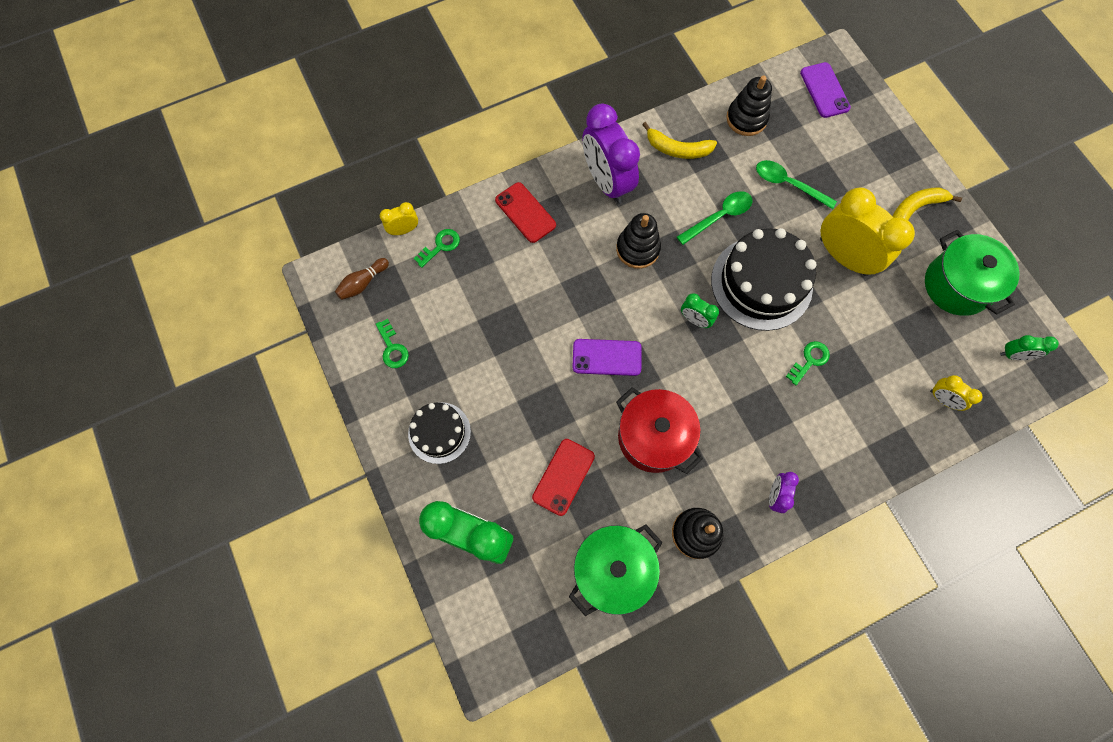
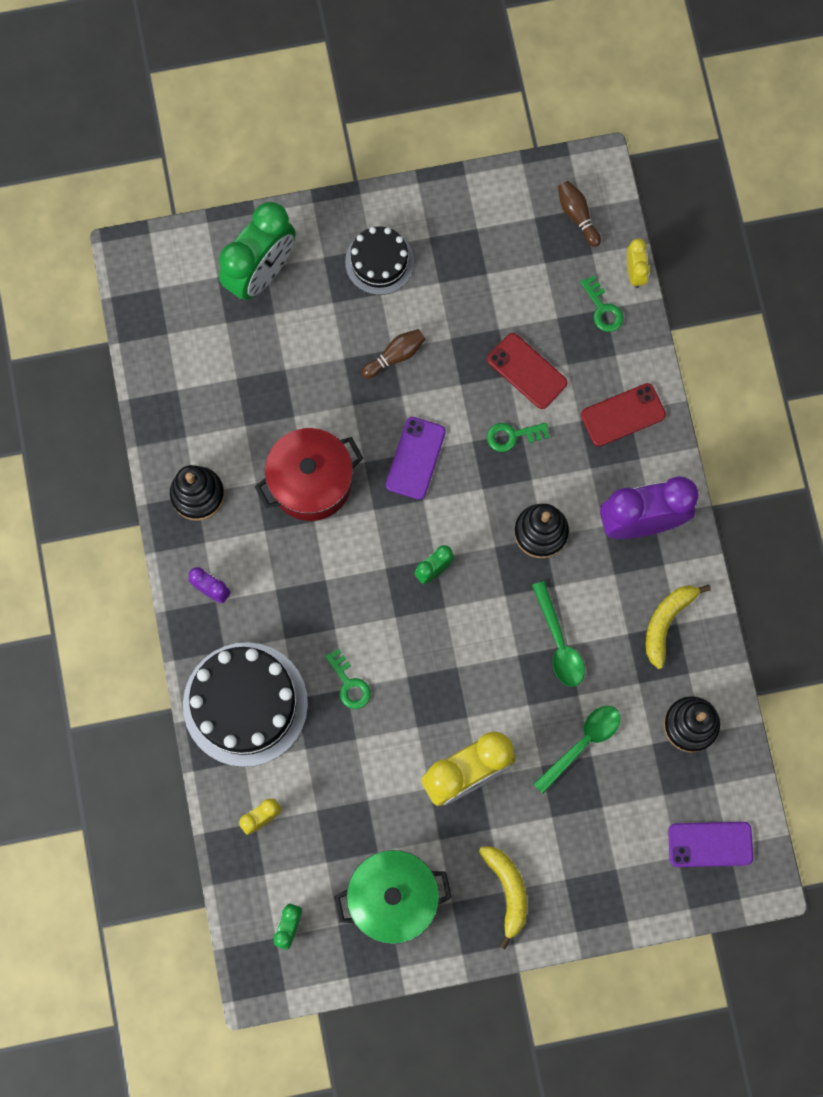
camera: 105 degrees right, 5 degrees up
(392, 348) = (489, 232): green key -> green key (512, 436)
(522, 397) = (395, 356): none -> brown bowling pin
(563, 477) = (295, 377): red phone -> red phone (527, 371)
(613, 569) = (187, 400): green pot -> none
(761, 283) = (459, 663): black cake -> black cake (245, 704)

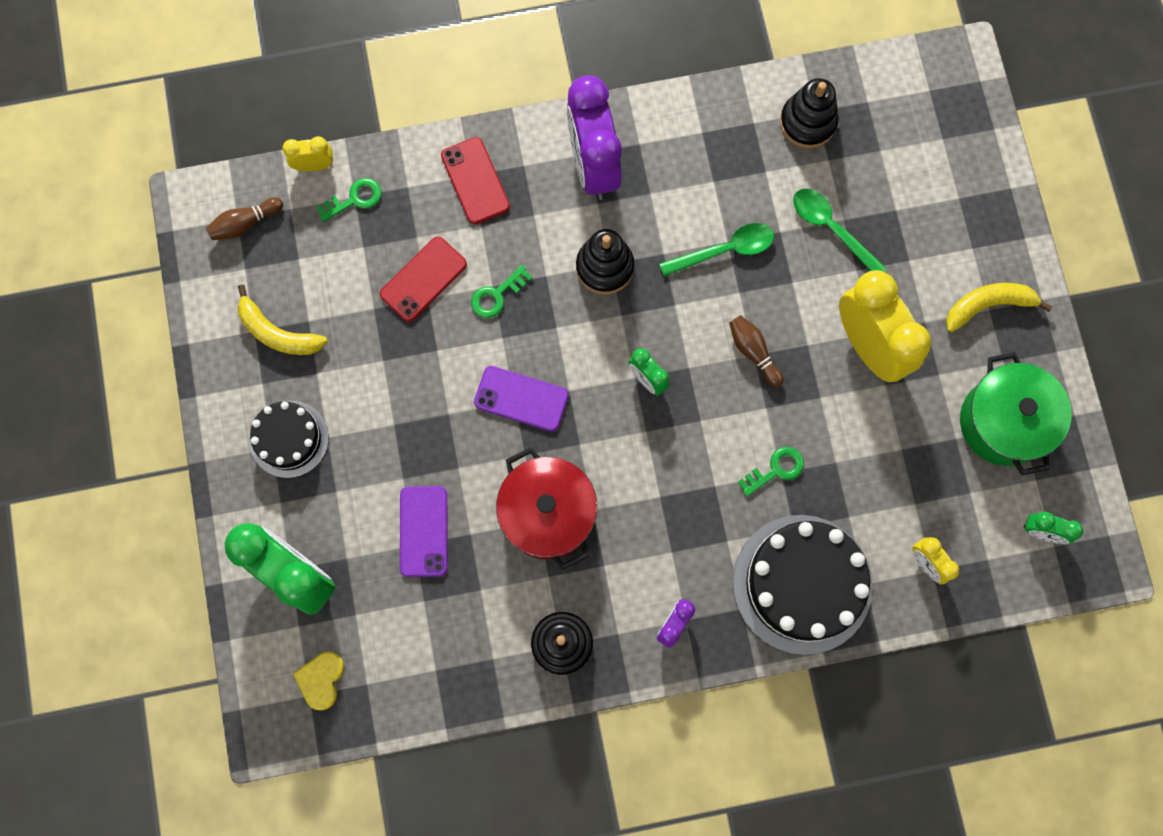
camera: 90 degrees left, 0 degrees up
(172, 297) = (321, 680): none -> yellow heart
(395, 356) = (402, 421): brown bowling pin -> brown bowling pin (753, 352)
(512, 436) = (497, 295): green key -> green key turned 60 degrees clockwise
(666, 622) = (700, 143): yellow banana -> yellow banana (277, 333)
(710, 844) = (928, 107): purple phone -> purple phone (424, 531)

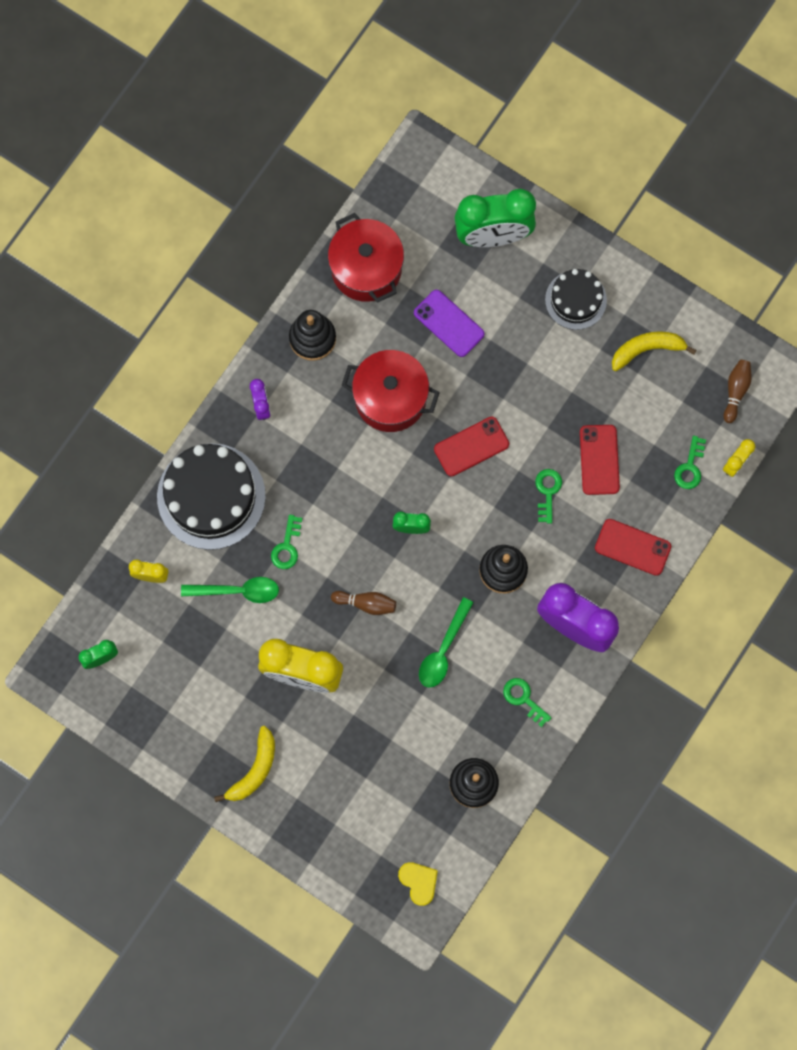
camera: 135 degrees right, 0 degrees up
(321, 680) = (421, 198): yellow heart -> yellow heart (419, 882)
(444, 661) = (366, 269): none -> red pot
(521, 399) = (471, 446): purple phone -> red phone
(697, 148) = (524, 699): none -> green key
(831, 228) = (394, 727): green spoon -> green spoon (238, 591)
(1003, 422) = (181, 703): green pot -> none

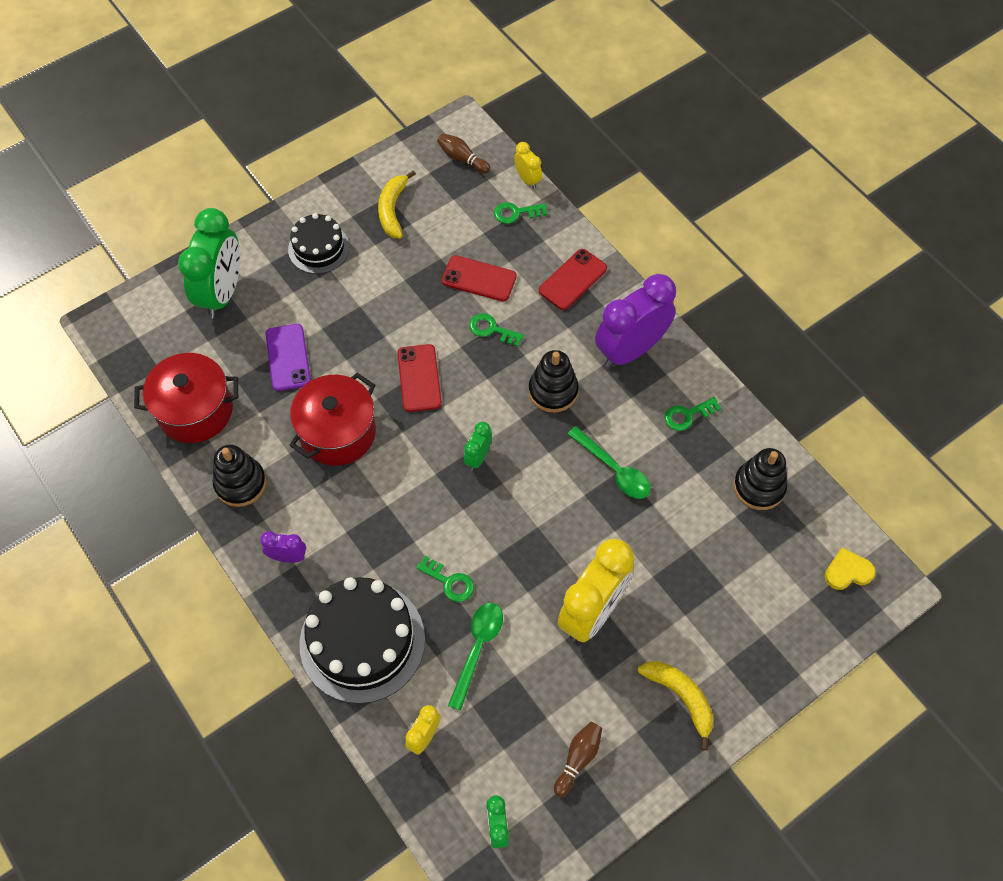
camera: 70 degrees left, 15 degrees down
(366, 603) = (540, 525): brown bowling pin -> brown bowling pin (578, 759)
(448, 323) = (288, 357): purple phone -> purple phone turned 75 degrees counterclockwise
(690, 467) = (516, 213): green key -> green key turned 135 degrees clockwise

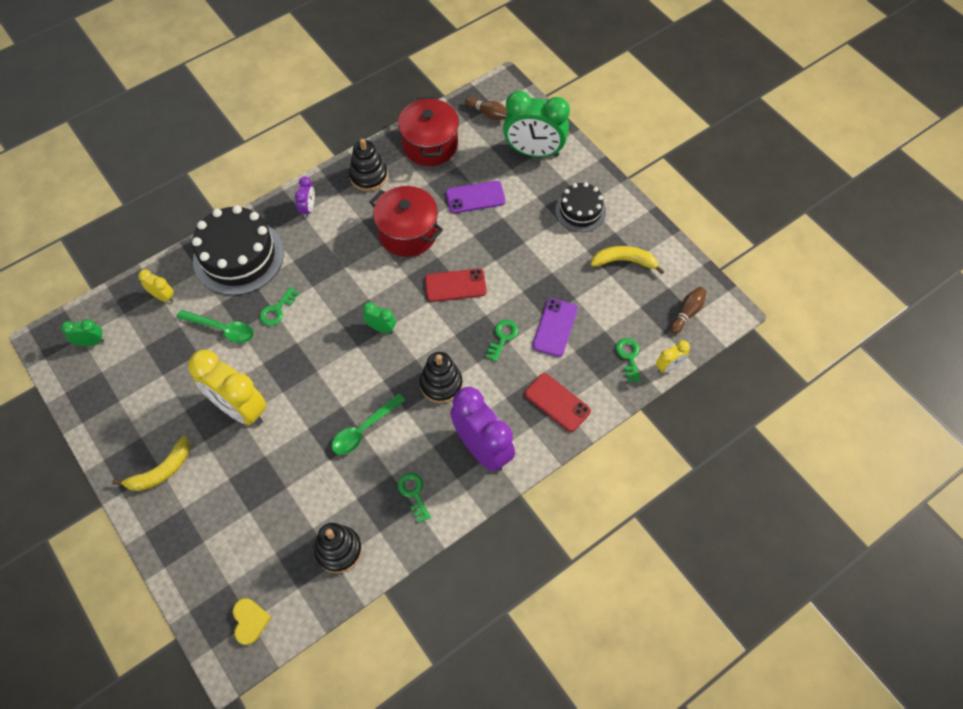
camera: 90 degrees right, 0 degrees up
(479, 279) = (555, 327): red phone -> purple phone
(578, 759) = (128, 395): brown bowling pin -> brown bowling pin (488, 113)

